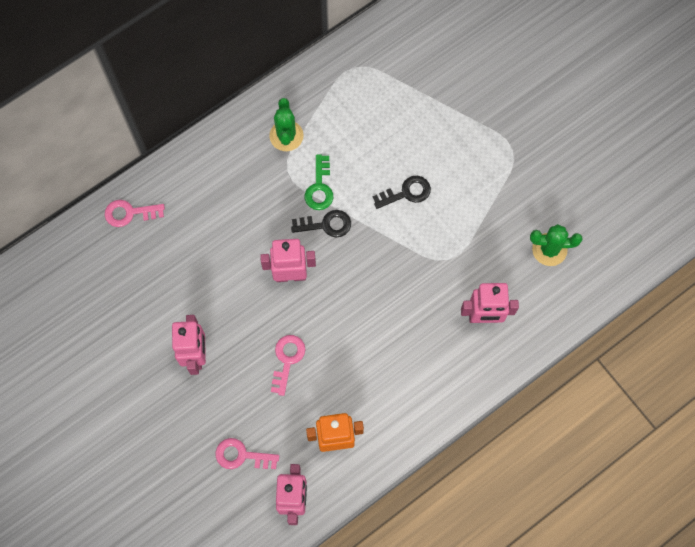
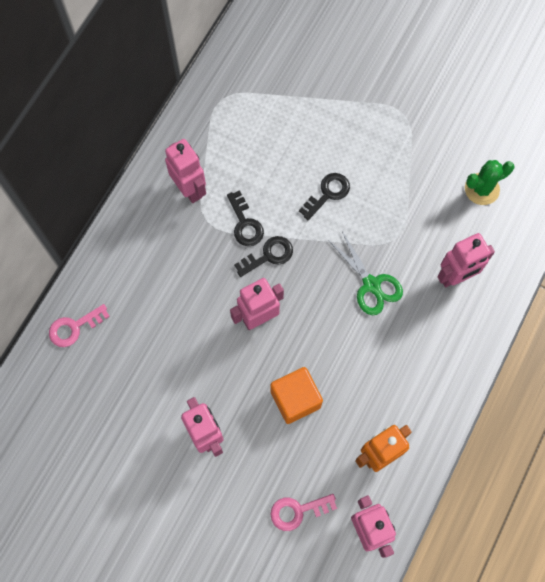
camera: 25 degrees left, 0 degrees up
(286, 136) = (190, 189): green cactus -> pink robot
(287, 360) = (295, 399): pink key -> orange cube
(319, 187) = (245, 224): green key -> black key
(404, 290) = (371, 284): none -> green scissors

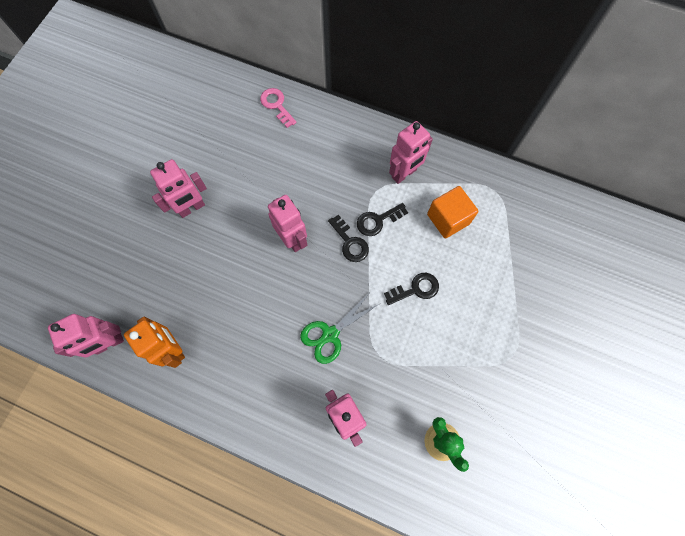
camera: 85 degrees right, 0 degrees up
(295, 399) = (222, 275): orange cube -> orange cube (448, 219)
(297, 511) = (127, 284): pink key -> none
(327, 194) = (416, 289): black key -> black key turned 60 degrees counterclockwise

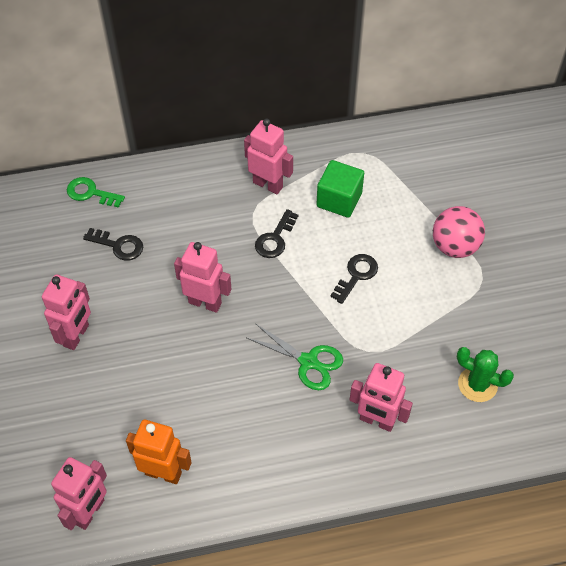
camera: 35 degrees left, 15 degrees down
(276, 105) = (91, 193): pink key -> green key
(330, 334) = (308, 362): green scissors -> green scissors turned 75 degrees counterclockwise
(350, 242) = (264, 272): black key -> black key (118, 245)
(404, 174) = (268, 184): pink robot -> pink robot turned 75 degrees counterclockwise
(448, 219) = (339, 200): orange cube -> green cube
(510, 315) = (454, 246): none -> pink ball

